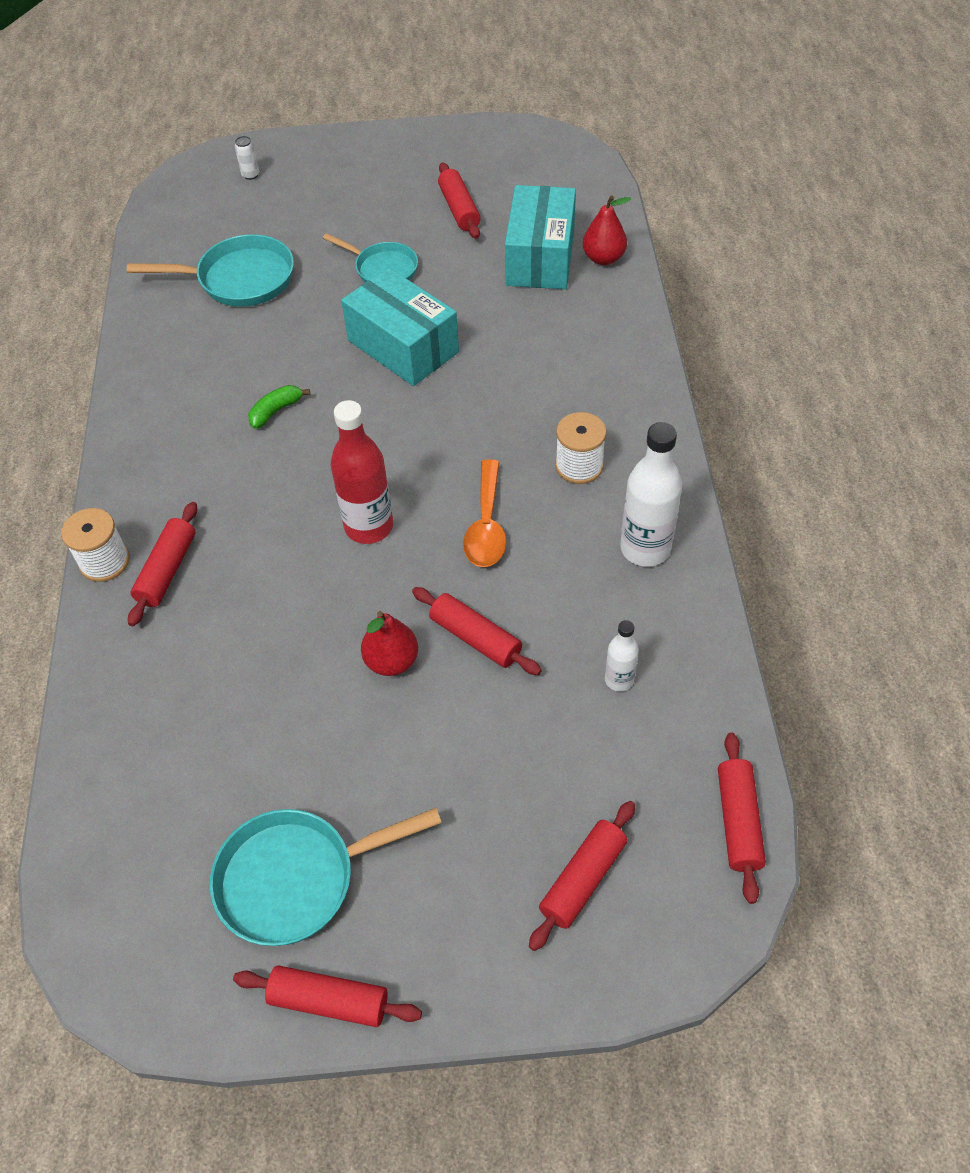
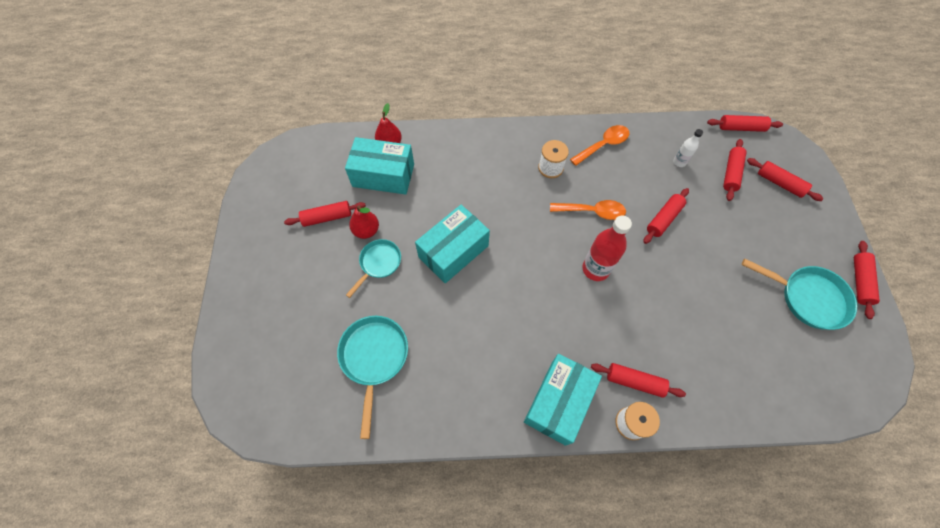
camera: 90 degrees left, 10 degrees up
(150, 474) = (558, 402): none -> turquoise box
(250, 175) = (252, 359): white can -> none
(276, 411) = (505, 325): green banana -> none
(296, 879) = (808, 298): turquoise pan -> turquoise pan turned 45 degrees counterclockwise
(392, 661) = (682, 257): red pear -> red pear (366, 230)
(600, 778) = (731, 173): none -> red rolling pin
(645, 548) = (603, 145): white bottle -> orange spoon

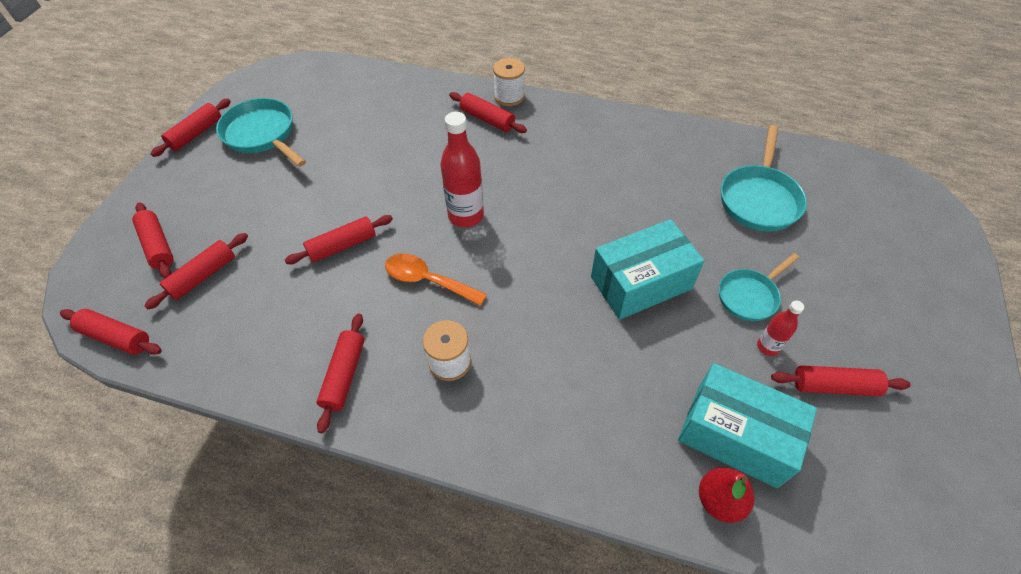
camera: 160 degrees left, 10 degrees down
(366, 230) = (767, 347): red pear -> red bottle
(558, 402) = (569, 123): turquoise box -> none
(603, 145) = (344, 375): orange spoon -> red rolling pin
(679, 162) = (255, 312): white bottle -> none

